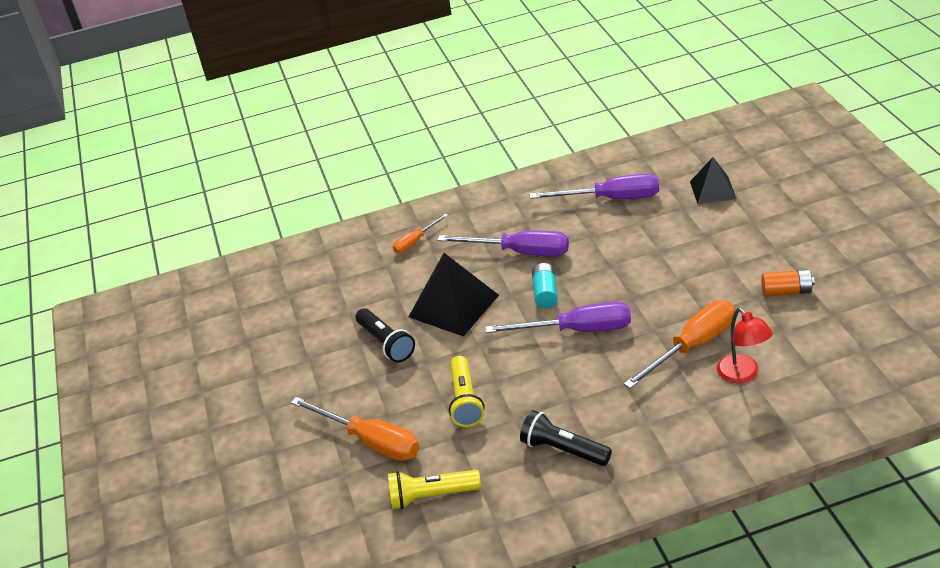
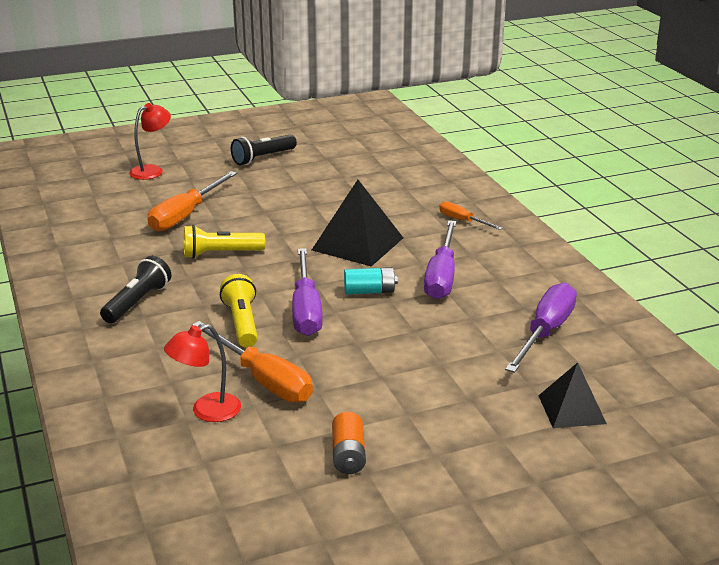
camera: 80 degrees right, 10 degrees down
(238, 491) = (152, 170): none -> red lamp
(386, 343) = (309, 215): black flashlight -> black flashlight (263, 158)
(432, 496) = (110, 243): yellow flashlight -> yellow flashlight (242, 323)
(611, 199) = (545, 332): purple screwdriver -> purple screwdriver turned 150 degrees counterclockwise

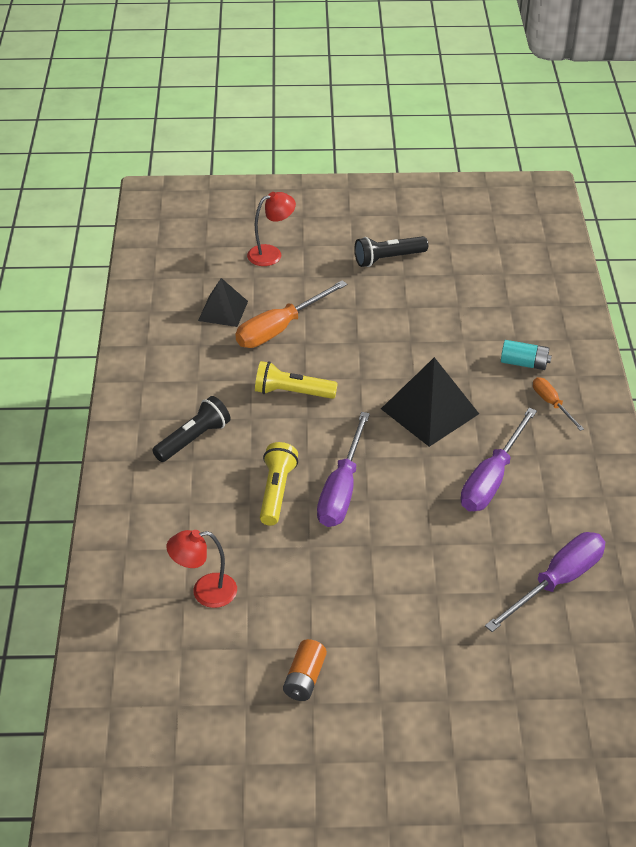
camera: 20 degrees right, 15 degrees up
(263, 379) = (267, 568): orange screwdriver -> none
(369, 291) = (412, 481): turquoise battery -> turquoise battery (524, 363)
(572, 409) = (531, 685): black pyramid -> black pyramid (223, 310)

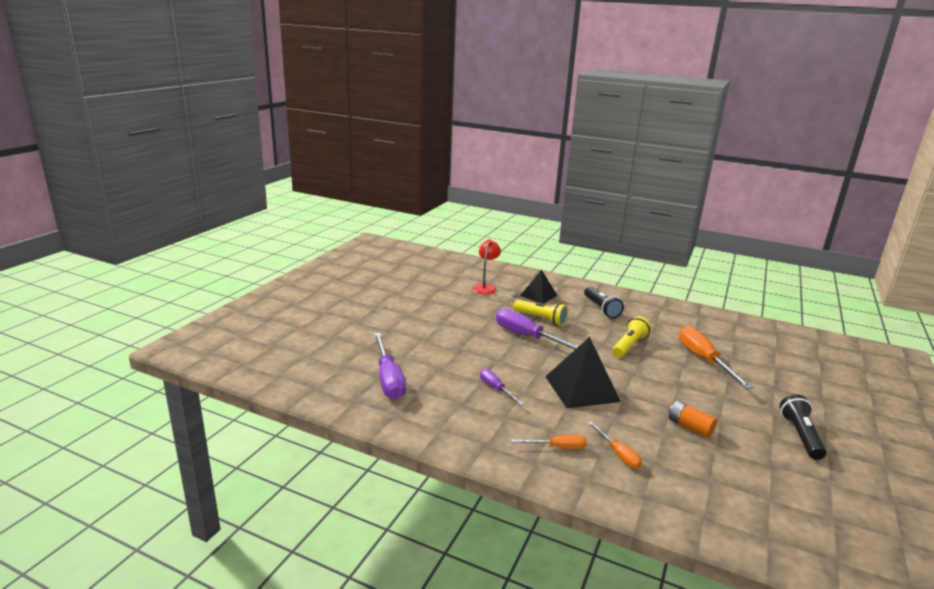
camera: 115 degrees right, 20 degrees down
(223, 310) = (731, 346): black pyramid -> black pyramid (538, 295)
(271, 253) = (809, 382): red lamp -> none
(304, 678) = (410, 294): orange battery -> orange battery (690, 427)
(492, 478) = (496, 389): purple screwdriver -> purple screwdriver, size x0.55
(524, 363) = (618, 454): turquoise battery -> orange screwdriver

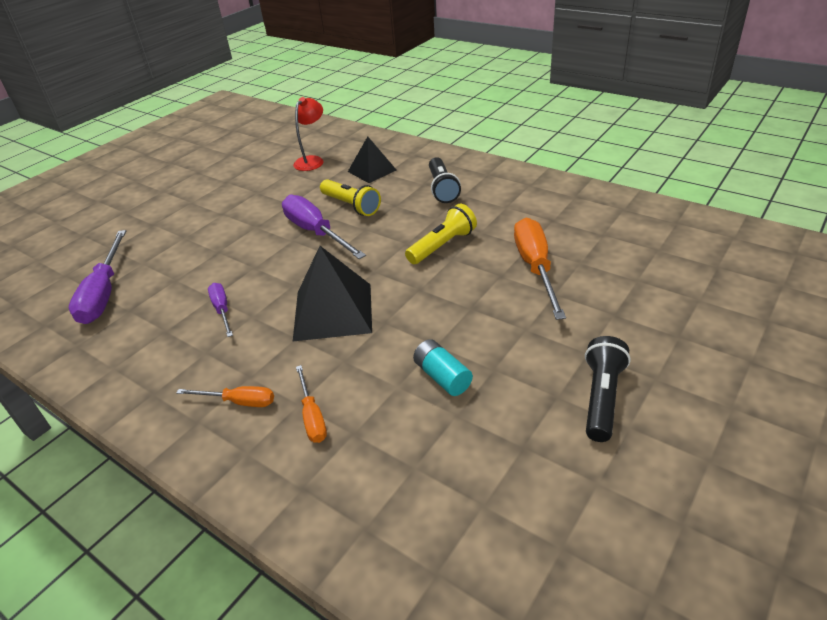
camera: 15 degrees right, 15 degrees up
(690, 427) = (442, 377): orange battery -> turquoise battery

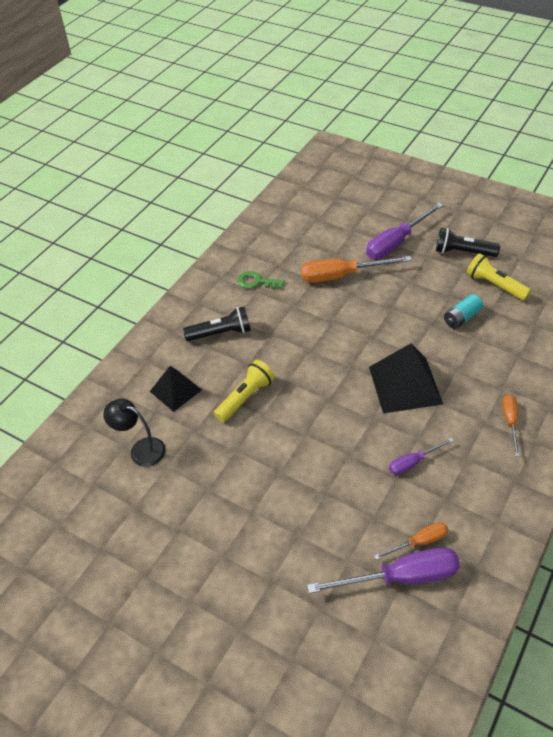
camera: 95 degrees left, 10 degrees up
(312, 161) = (141, 449): red lamp -> black lamp
(312, 416) = (511, 378): orange screwdriver -> orange screwdriver (419, 542)
(316, 232) = (292, 417): purple screwdriver -> purple screwdriver (396, 243)
(442, 246) = (314, 327): yellow flashlight -> yellow flashlight (495, 285)
(522, 206) = (256, 282): none -> green key

